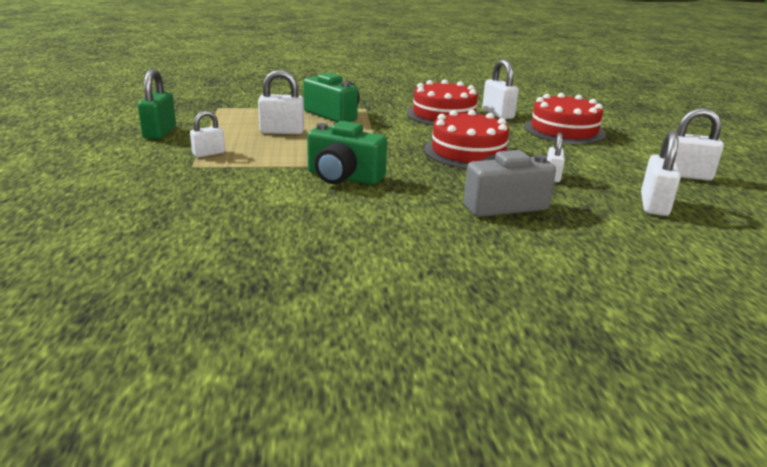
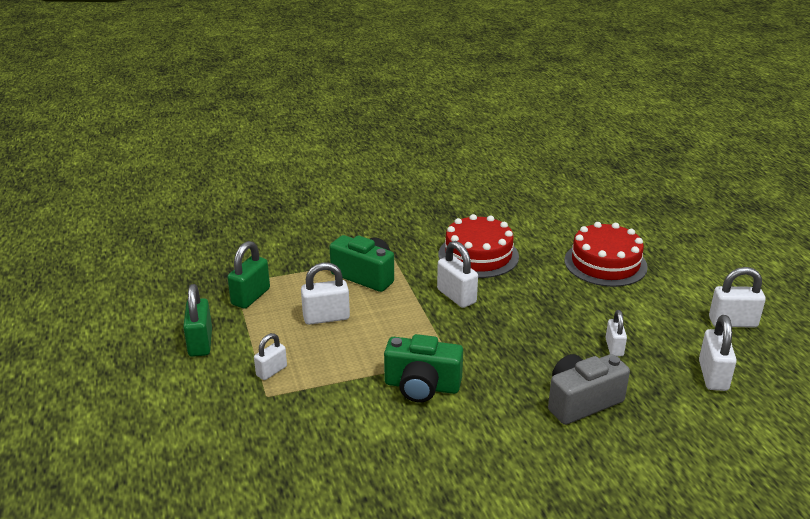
camera: 10 degrees left, 5 degrees up
(224, 115) = (250, 297): none -> green padlock
(468, 152) = (524, 320): red cake -> none
(497, 114) = (532, 244): white padlock -> white padlock (456, 296)

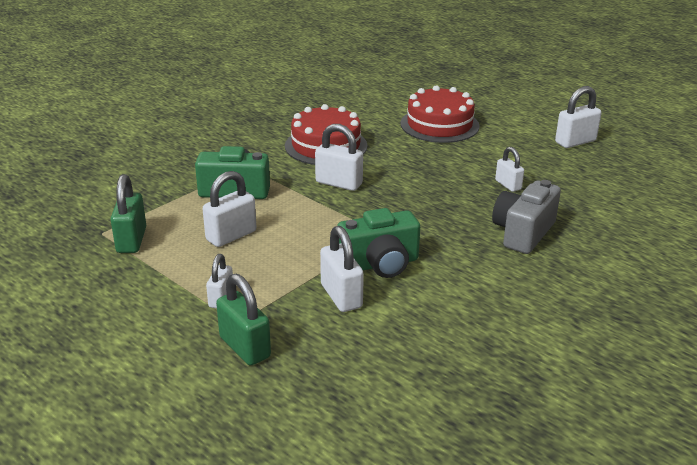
camera: 30 degrees left, 0 degrees up
(200, 343) = (116, 298): green padlock -> green padlock (245, 347)
(713, 376) = (598, 183): white padlock -> white padlock (341, 296)

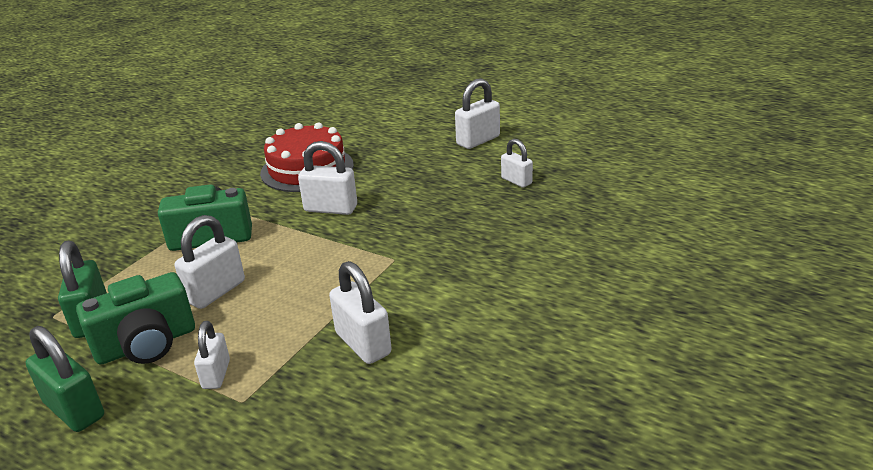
camera: 10 degrees left, 0 degrees up
(245, 347) = (257, 435): green padlock -> green padlock (74, 410)
(380, 264) = (399, 296): green camera -> green camera (147, 344)
(439, 125) = (426, 128): red cake -> none
(523, 233) = (548, 231): grey camera -> none
(575, 142) = (571, 125): white padlock -> white padlock (478, 140)

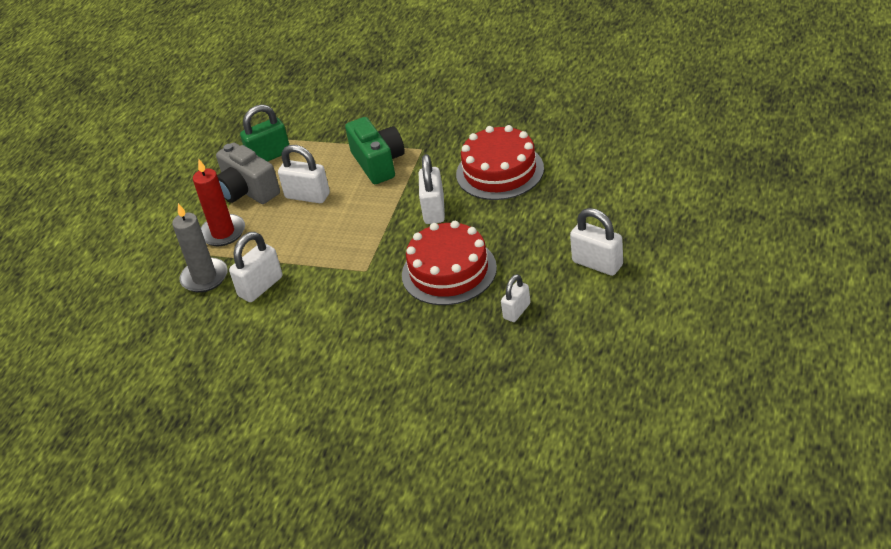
camera: 80 degrees right, 10 degrees up
(74, 410) = (187, 191): green padlock -> none
(147, 344) = (247, 191): green camera -> grey camera
(216, 374) = (223, 232): white padlock -> red candle
(302, 399) = (204, 277): none -> grey candle
(435, 209) = (449, 271): none -> red cake

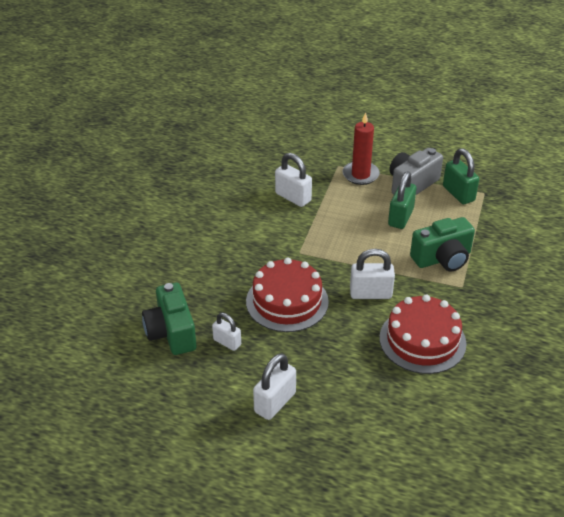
camera: 85 degrees right, 0 degrees up
(204, 277) = (310, 169): grey candle -> none
(307, 196) = (400, 217): white padlock -> green padlock
(506, 361) = (171, 332): none -> green camera

